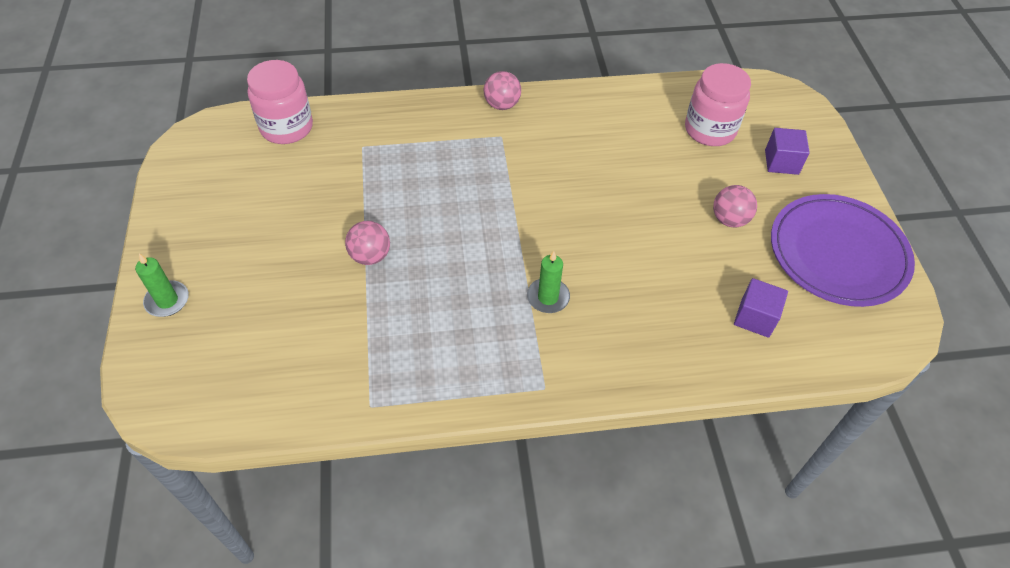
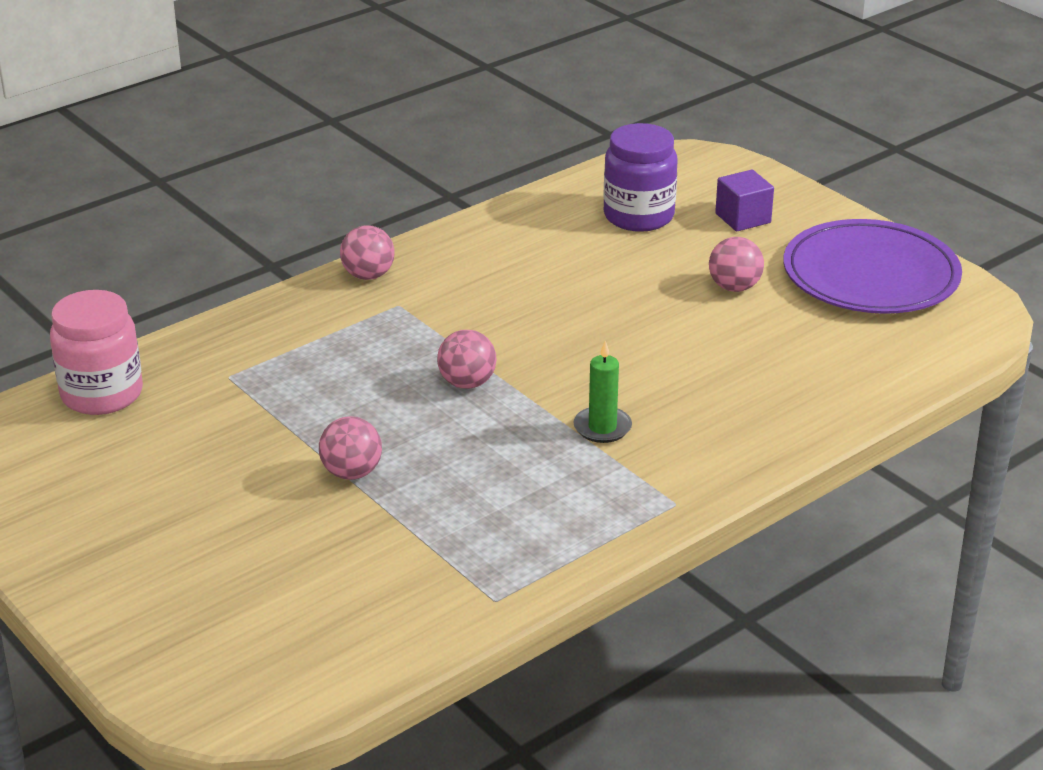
camera: 30 degrees left, 20 degrees down
(167, 300) = (128, 616): green candle -> none
(493, 218) = (467, 383): none -> pink ball
(710, 130) = (638, 216): pink jar -> purple jar
(755, 317) = (837, 359): purple cube -> none

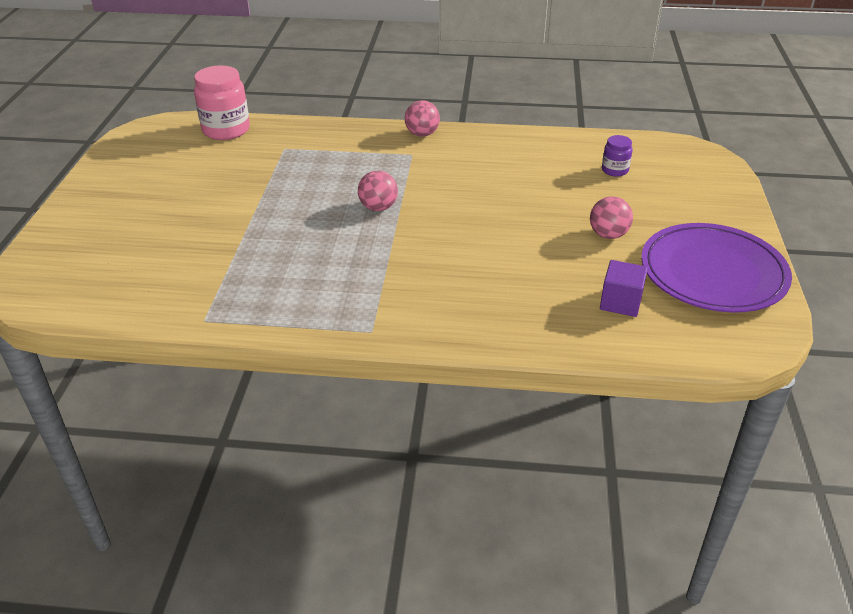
camera: 45 degrees right, 5 degrees up
(352, 473) = (255, 219): pink ball -> none
(602, 427) = (404, 267): green candle -> none
(638, 216) = (615, 170): purple jar -> purple jar, size x0.52
(743, 218) = (679, 200): purple cube -> purple cube (620, 302)

